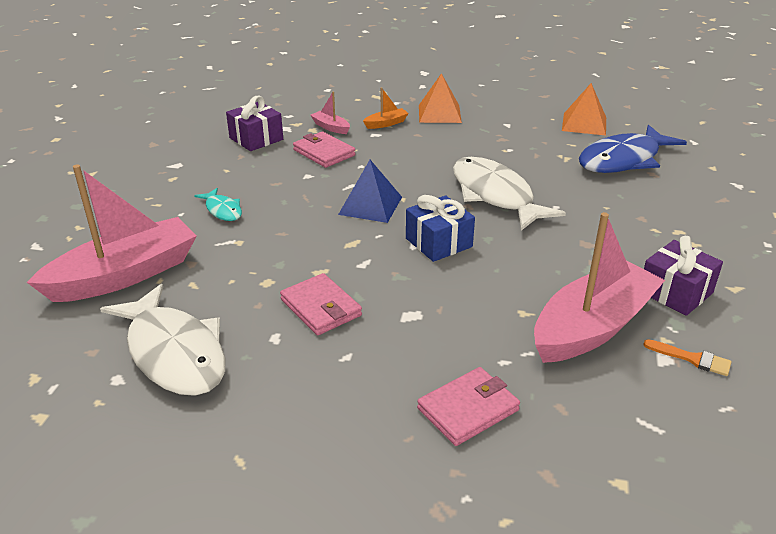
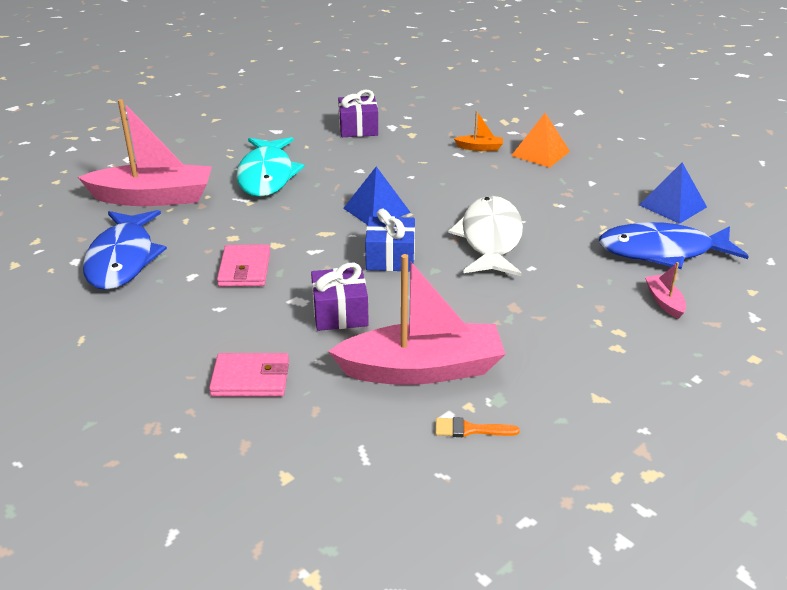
camera: 35 degrees right, 0 degrees up
(174, 353) = (123, 259): white fish -> blue fish
(223, 210) = (267, 175): turquoise fish -> turquoise fish, size x2.09
(324, 153) = (396, 156): pink wallet -> none
(331, 127) = (428, 137): pink boat -> pink boat (664, 302)
(584, 124) = (672, 206): orange pyramid -> blue pyramid
(675, 292) = (535, 376): purple gift -> purple gift (340, 313)
(692, 359) = (470, 429): orange brush -> orange brush turned 120 degrees clockwise

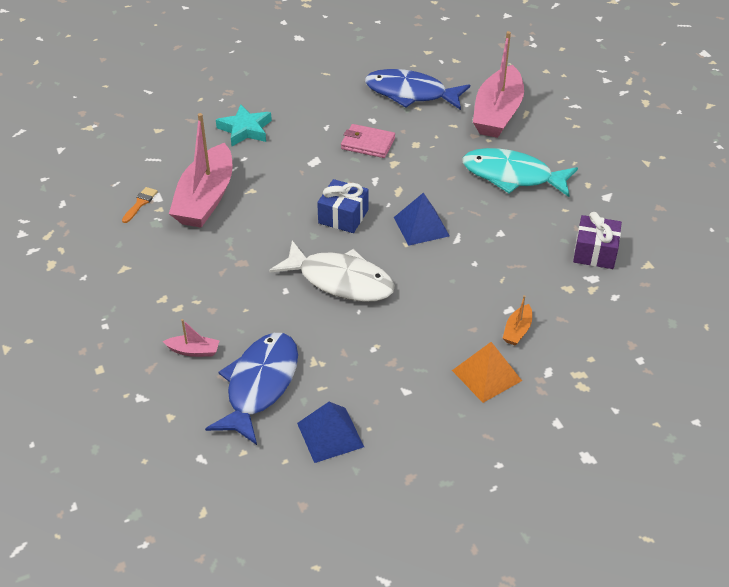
camera: 110 degrees right, 10 degrees up
(250, 379) = (245, 129): pink wallet -> turquoise star
(340, 313) = (288, 177): purple gift -> none

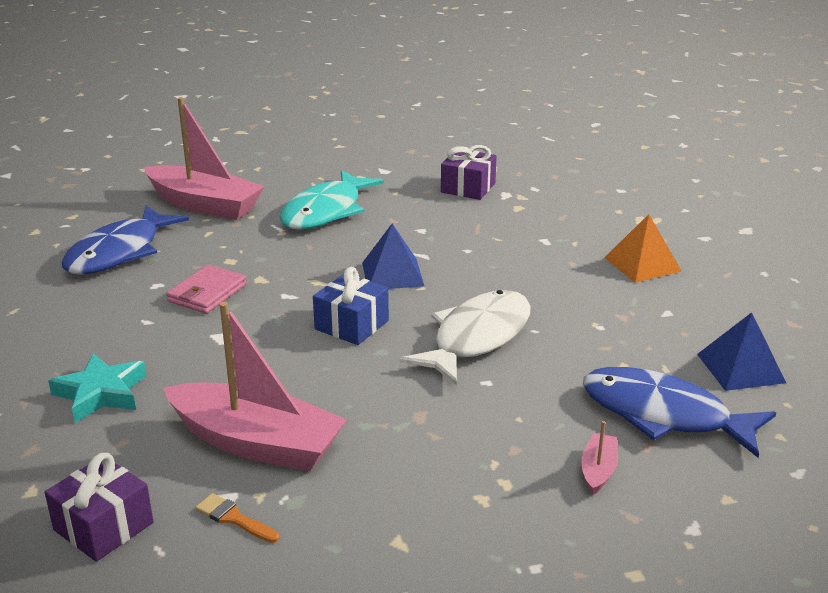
camera: 80 degrees left, 15 degrees down
(132, 161) = (104, 526): none -> purple gift
(517, 330) = (577, 240): orange boat -> none

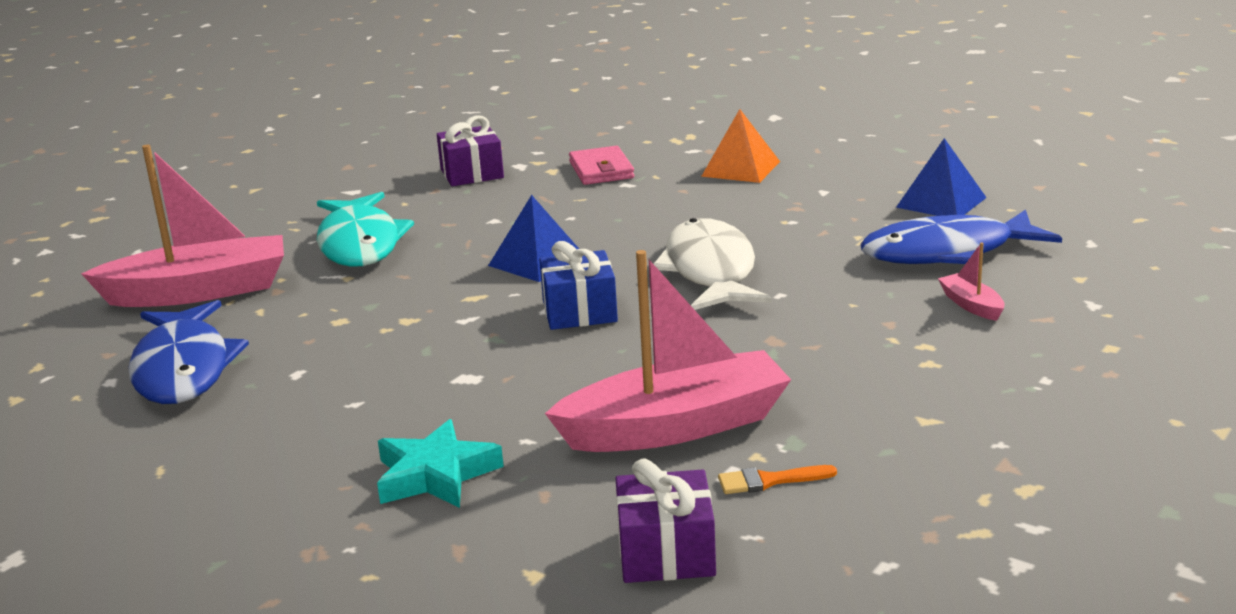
camera: 40 degrees left, 5 degrees down
(207, 293) = (373, 354): pink wallet -> pink wallet (601, 170)

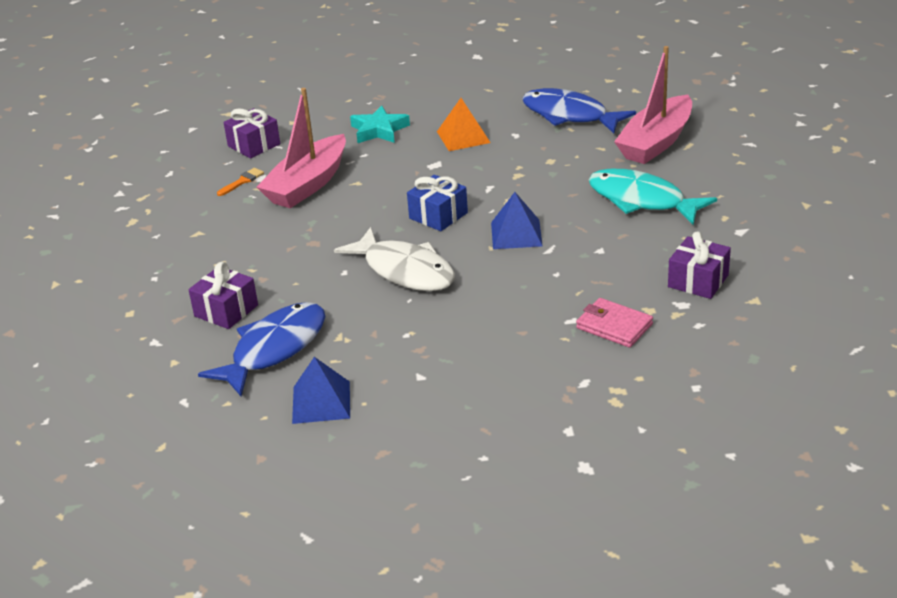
camera: 140 degrees right, 10 degrees up
(741, 169) = (514, 375): orange pyramid -> orange pyramid (463, 137)
(971, 305) = (226, 310): pink boat -> purple gift

